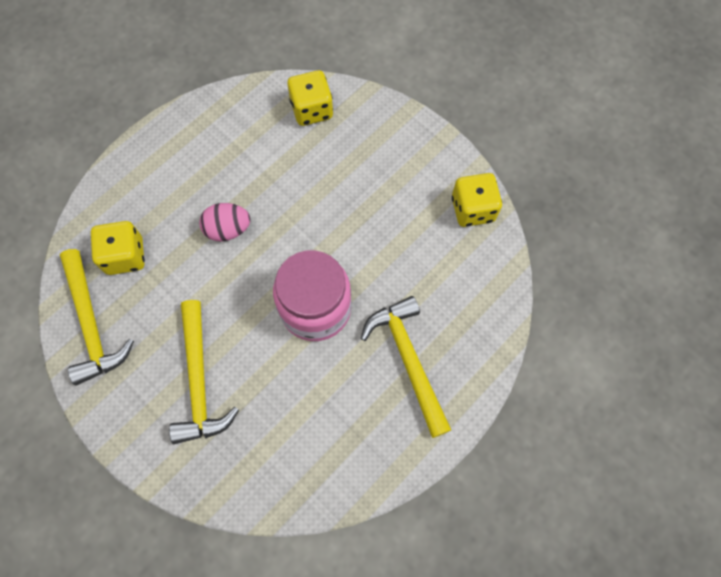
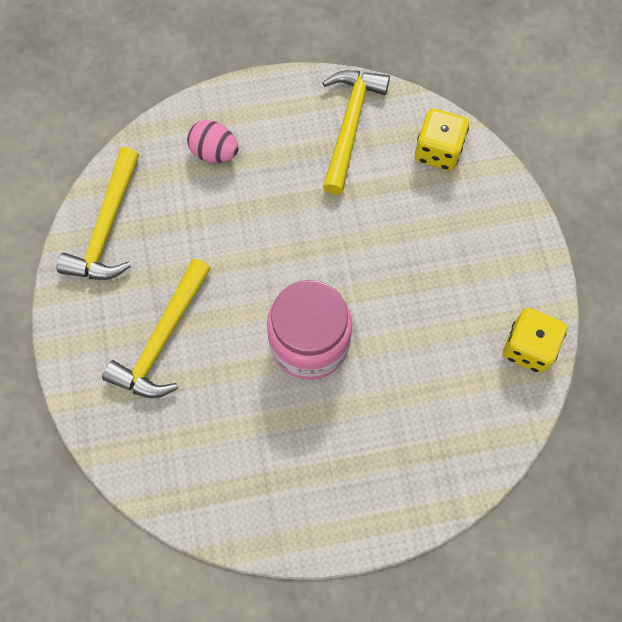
camera: 35 degrees right, 0 degrees up
(125, 256) = (175, 184): yellow dice -> none
(228, 229) = (281, 217): pink egg -> pink egg (214, 152)
(409, 360) = (362, 449): yellow hammer -> yellow hammer (350, 125)

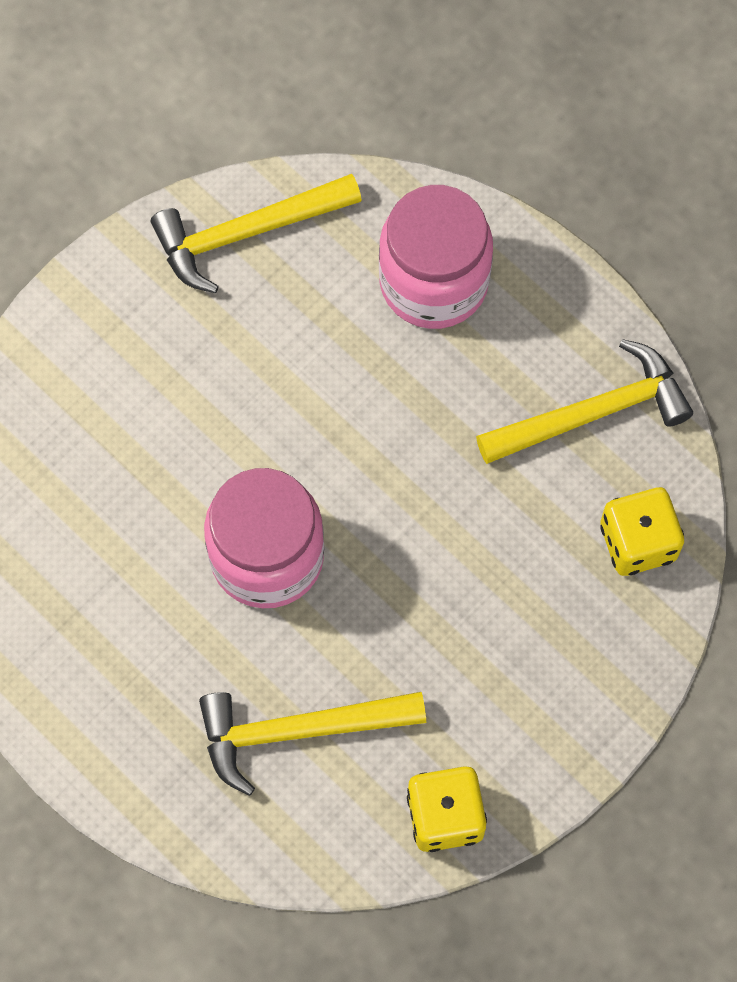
camera: 55 degrees right, 0 degrees up
(162, 339) = (155, 391): yellow hammer -> yellow hammer (298, 730)
(214, 152) = (433, 282): pink egg -> pink jar

